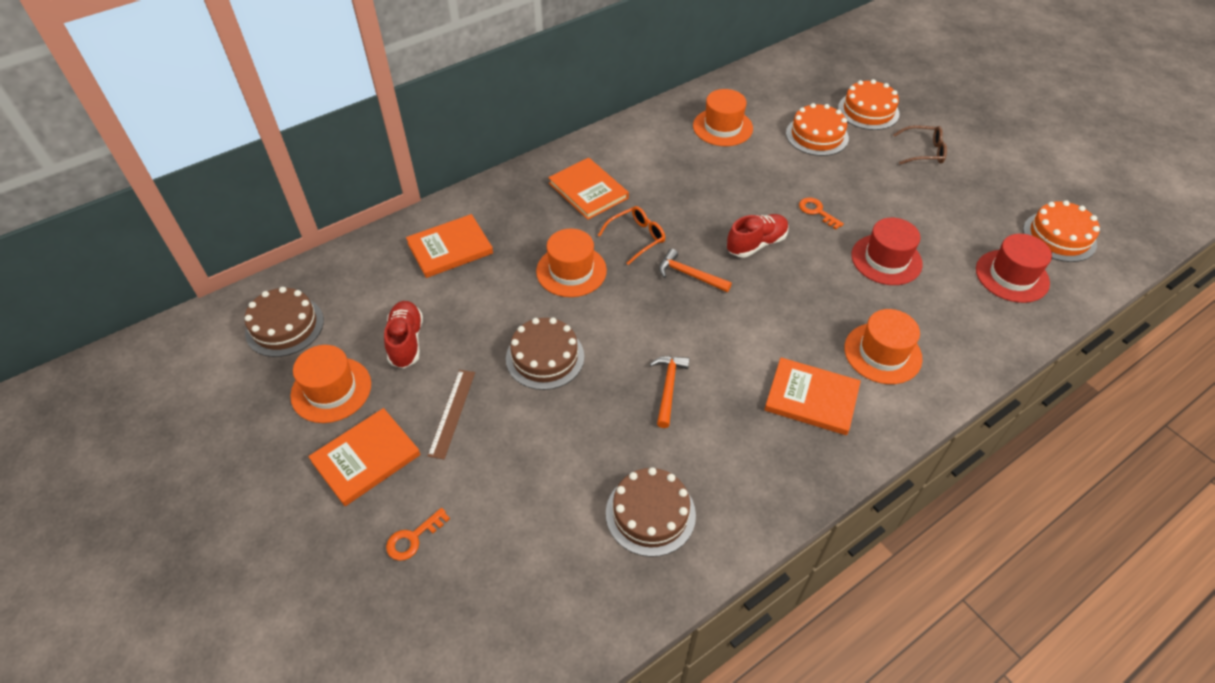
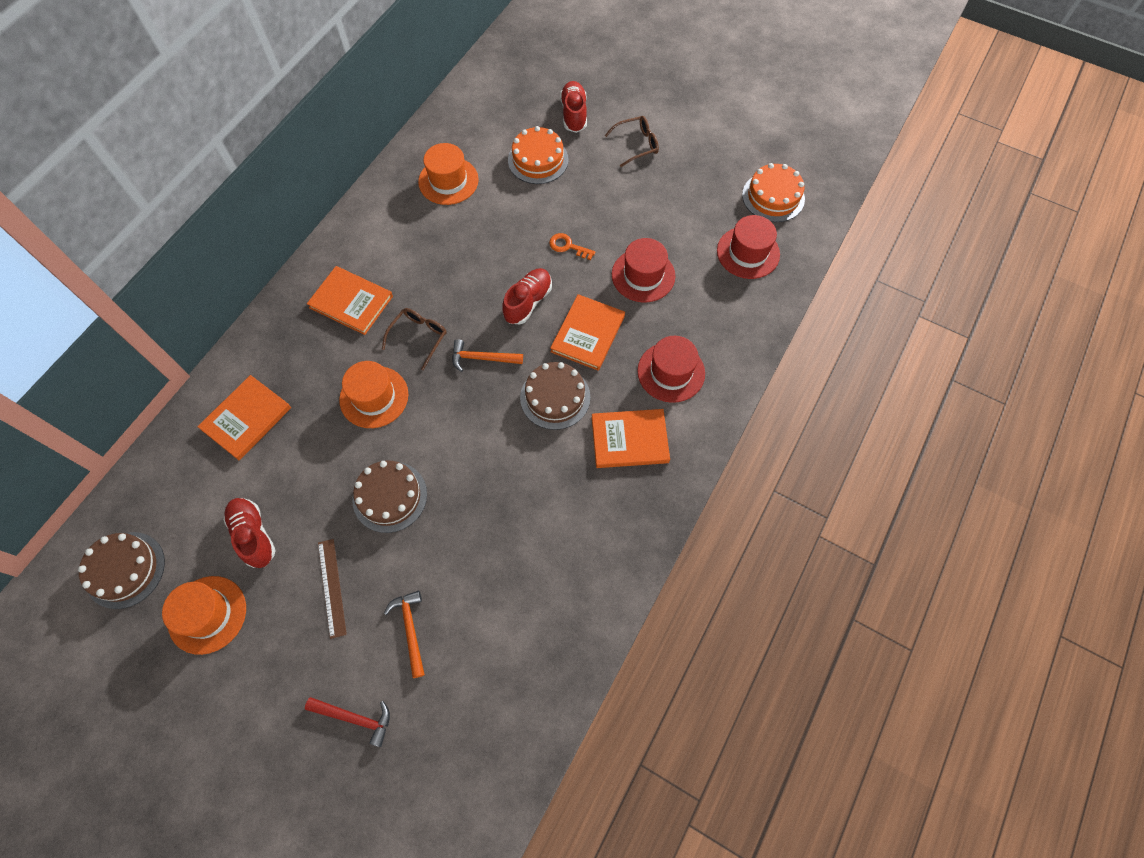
camera: 25 degrees left, 15 degrees up
(366, 458) = (275, 665): orange book -> orange book (588, 334)
(413, 538) = (355, 718): orange key -> red hammer
(636, 238) = (419, 337): orange glasses -> brown glasses
(650, 514) = (542, 604): brown cake -> brown cake (555, 397)
(668, 388) = (509, 480): orange hammer -> orange hammer (410, 629)
(868, 111) = (574, 114): orange cake -> red shoe
(882, 353) = (671, 372): orange hat -> red hat

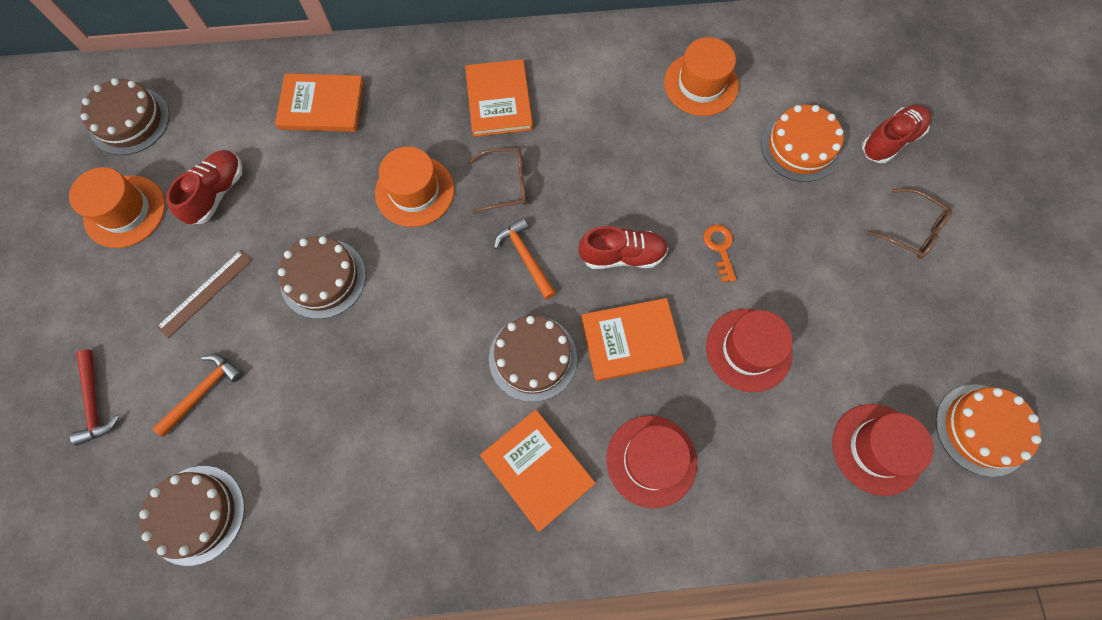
camera: 55 degrees right, 5 degrees up
(500, 682) = (196, 514): none -> brown cake

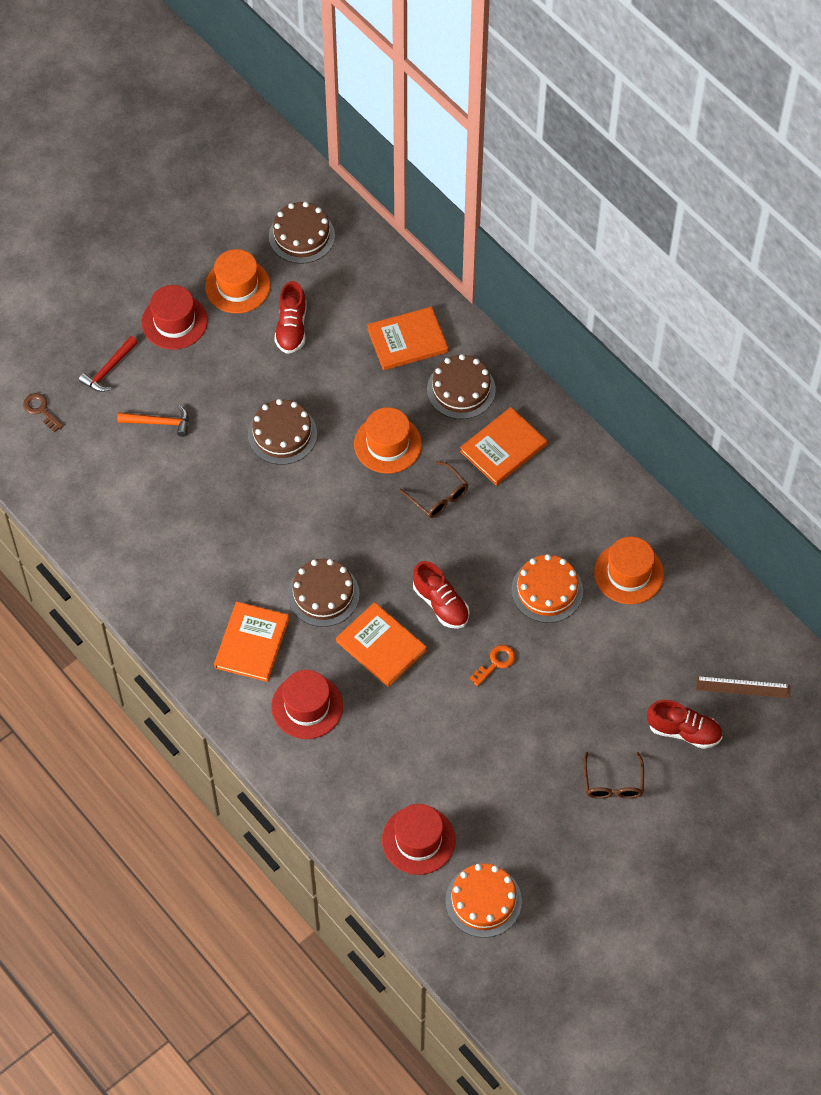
camera: 55 degrees right, 10 degrees down
(73, 513) = (41, 410): none -> brown key
(196, 514) = (87, 475): brown cake -> brown cake (461, 389)
(205, 293) = (220, 375): brown ruler -> brown ruler (742, 687)
(216, 193) = (291, 328): red shoe -> red shoe turned 105 degrees clockwise
(322, 105) = (407, 340): orange book -> orange book turned 75 degrees counterclockwise
(525, 257) = (392, 544): orange hammer -> none
(748, 350) = (430, 723): red hat -> red hat (174, 321)
(800, 146) = (627, 671): orange cake -> orange cake (547, 590)

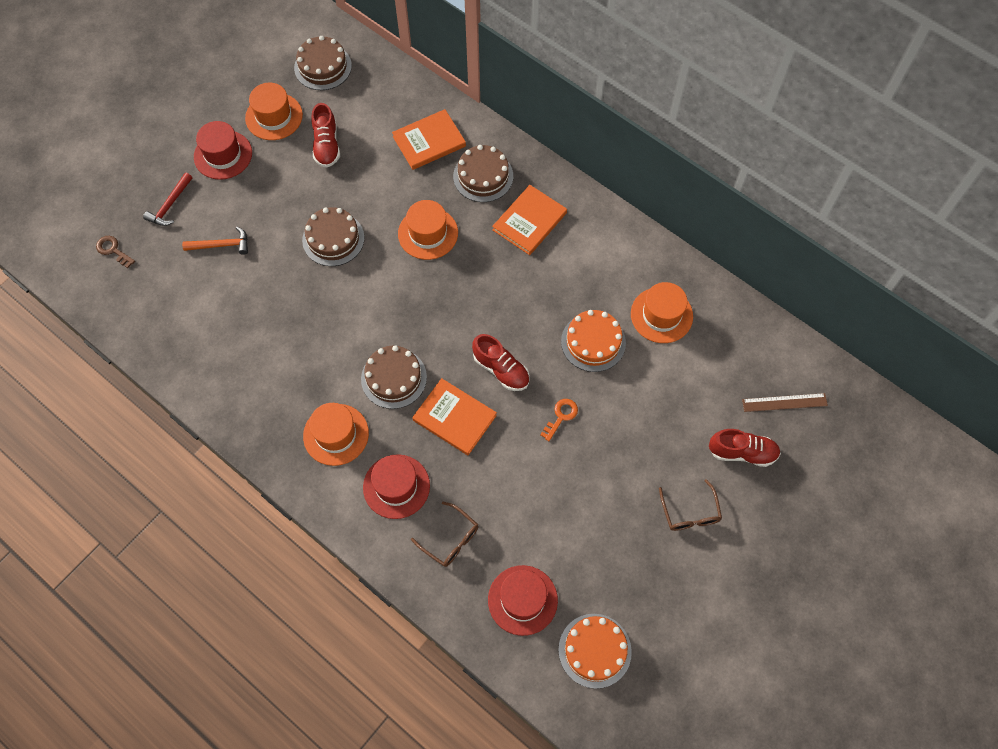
camera: 10 degrees left, 5 degrees up
(252, 643) = (336, 434): orange book -> orange hat
(438, 496) = (481, 273): brown glasses -> brown glasses (450, 539)

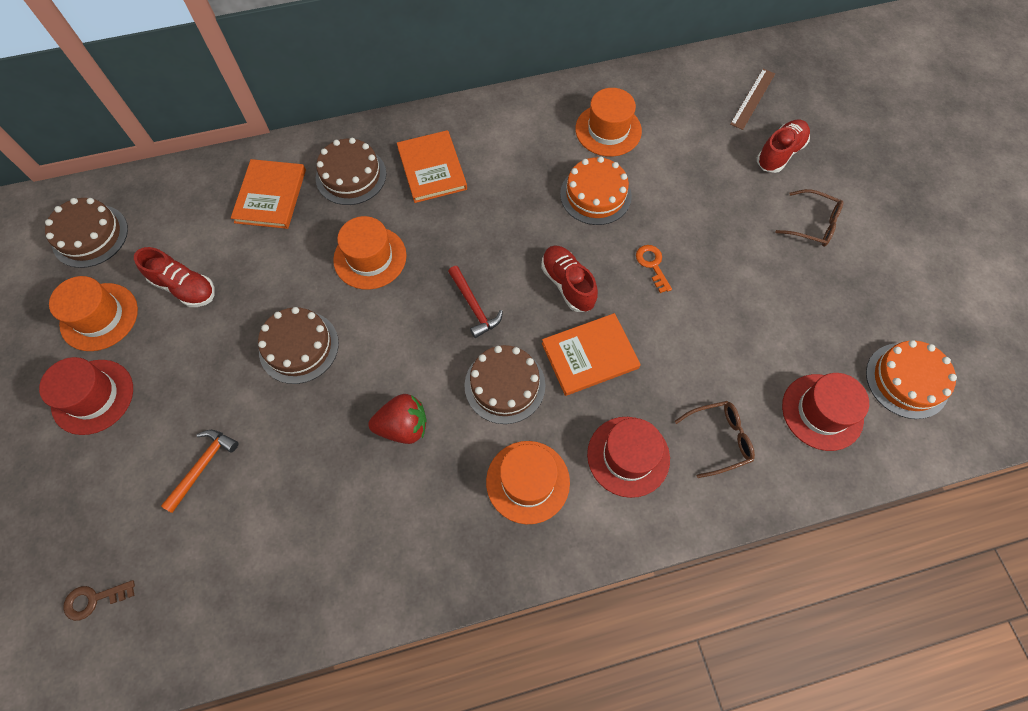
camera: 55 degrees left, 0 degrees up
(170, 205) = (99, 494): red hammer -> red hammer (474, 306)
(322, 336) = (403, 426): none -> red strawberry
(501, 369) = (567, 284): red shoe -> red shoe turned 105 degrees counterclockwise

